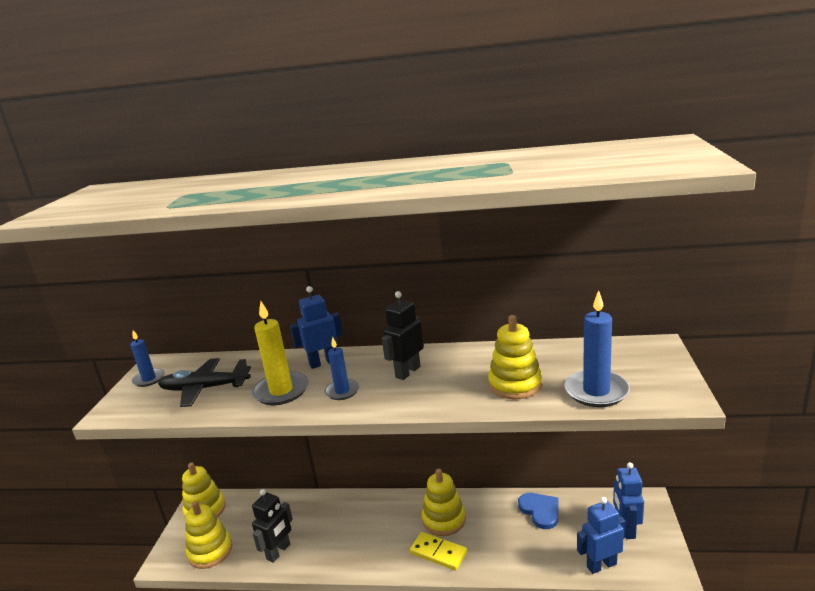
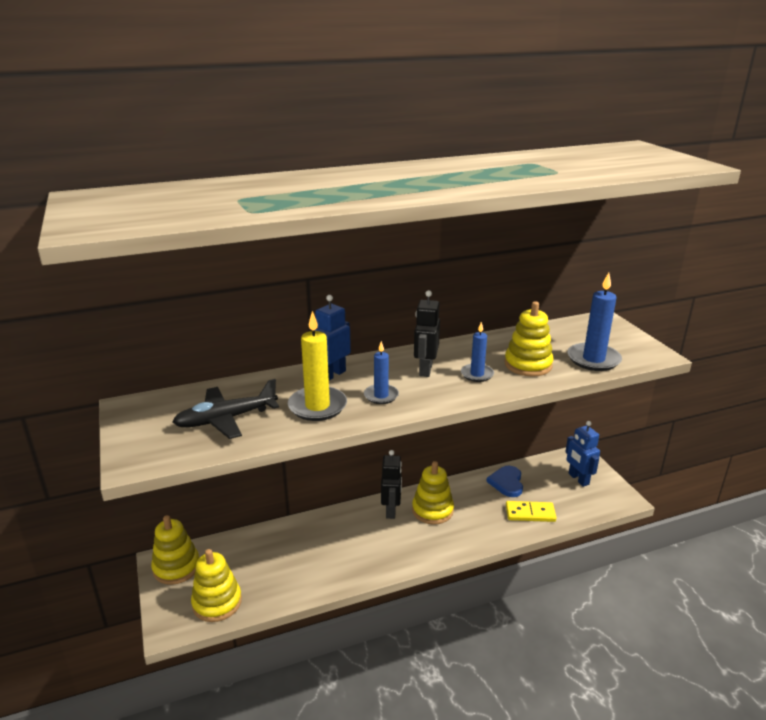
camera: 30 degrees left, 5 degrees up
(149, 379) = (141, 422): blue candle -> blue candle (477, 374)
(279, 552) = (294, 581): black robot -> black robot (391, 510)
(438, 553) = (447, 537): yellow domino -> yellow domino (530, 513)
(540, 511) = (507, 482): blue heart -> blue heart turned 120 degrees counterclockwise
(601, 565) = (578, 510): blue robot -> none

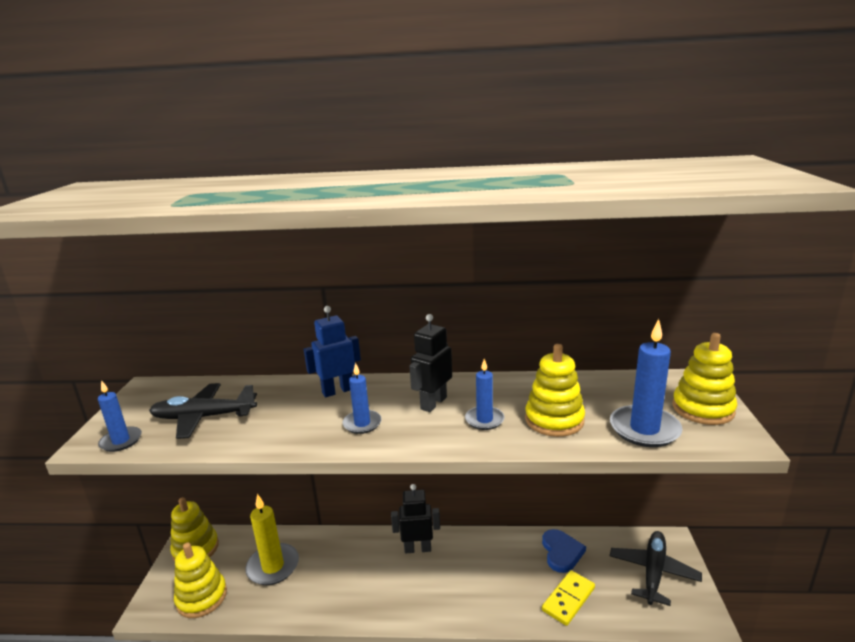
camera: 25 degrees right, 5 degrees down
(163, 455) = (121, 441): none -> blue candle
(317, 406) = (292, 422): yellow candle -> yellow candle (273, 566)
(391, 510) = (417, 548): black robot -> black robot turned 120 degrees counterclockwise
(432, 510) = (460, 561): yellow stacking toy -> yellow stacking toy (703, 409)
(507, 482) = (561, 552): blue heart -> blue heart turned 150 degrees clockwise
(530, 513) = (568, 599): yellow domino -> yellow domino turned 75 degrees counterclockwise
(578, 479) = (653, 572): blue robot -> black plane

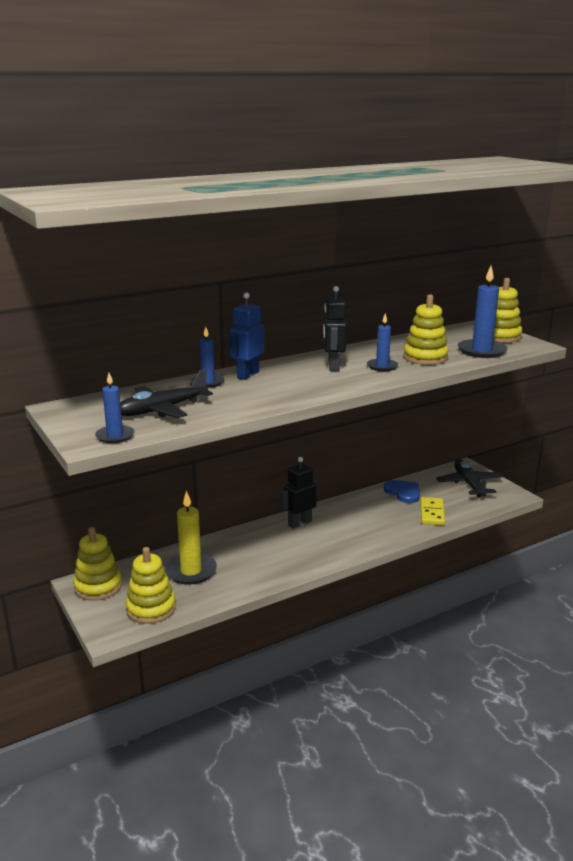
camera: 35 degrees left, 0 degrees up
(362, 423) = (301, 385): blue candle -> blue candle (208, 382)

